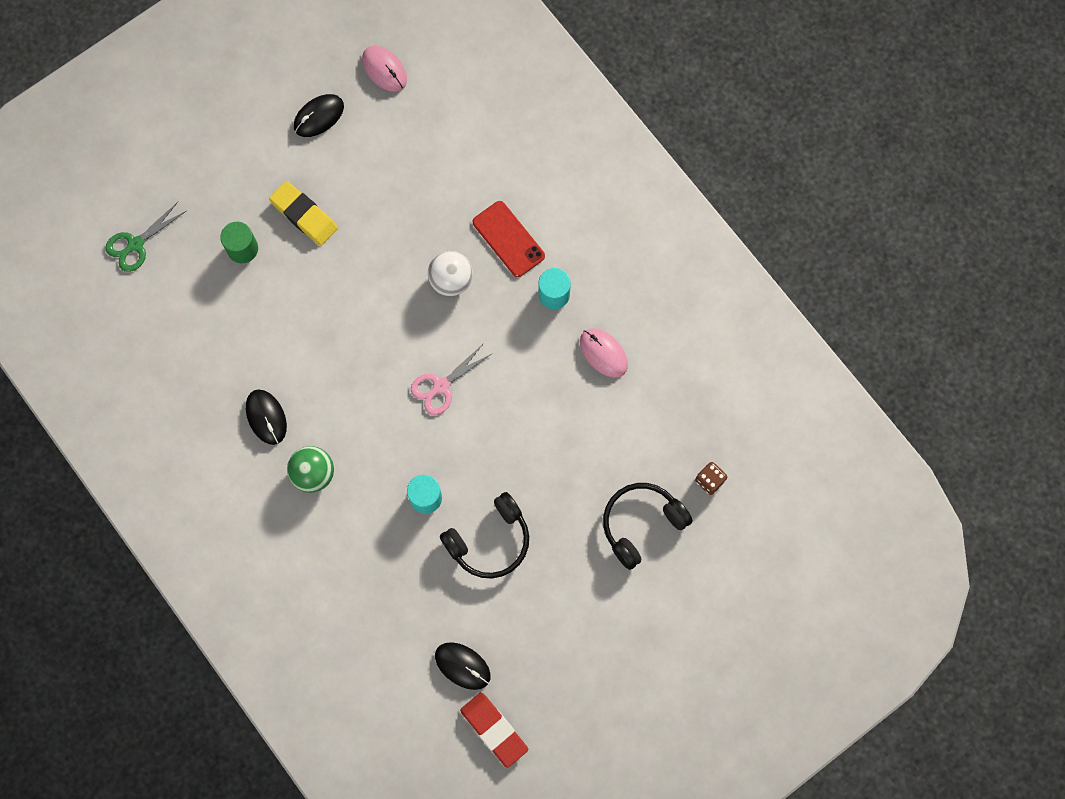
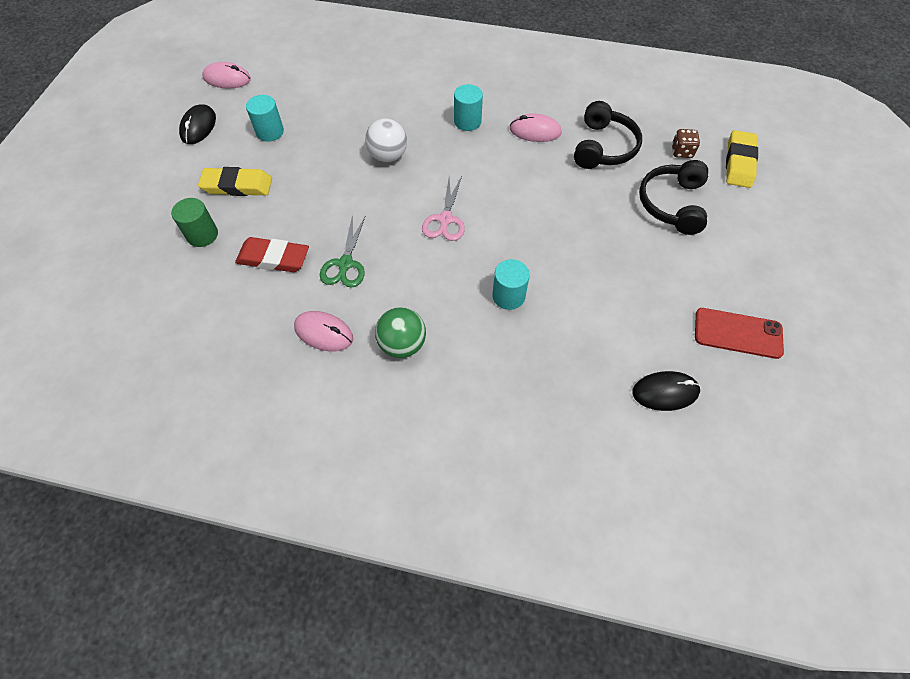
camera: 40 degrees left, 15 degrees down
(136, 244) = (99, 289): green scissors -> green scissors (345, 264)
(266, 417) = (323, 332): black mouse -> pink mouse
(374, 171) = (270, 132): none -> turquoise cylinder
(489, 541) = (586, 289): black headphones -> black headphones (603, 147)
(494, 730) = (742, 420): red eraser -> red eraser (273, 258)
(508, 239) = (405, 112): red phone -> red phone (738, 333)
(747, 532) = (739, 162): none -> yellow eraser

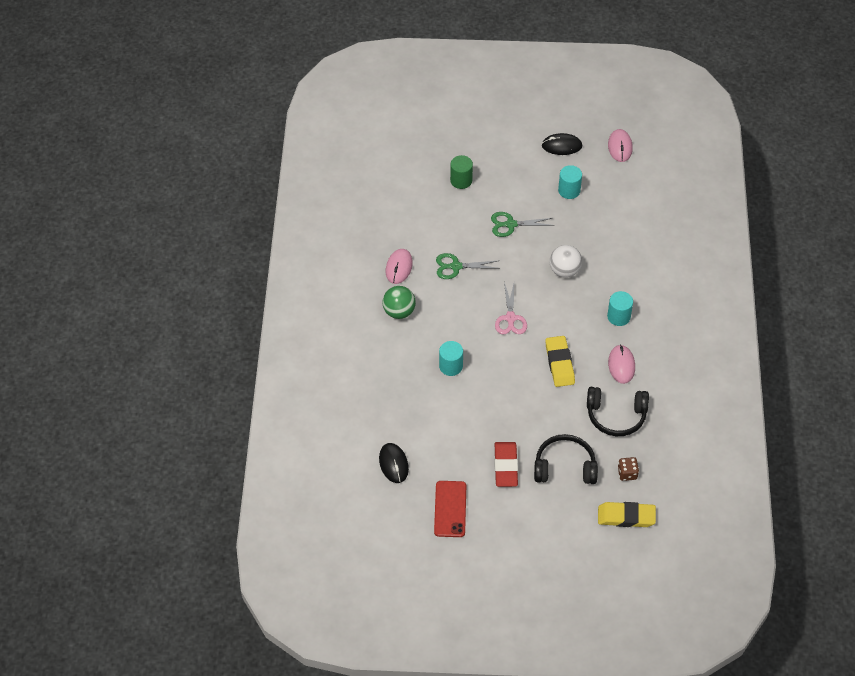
camera: 80 degrees right, 5 degrees down
(237, 185) = (510, 186): yellow eraser -> yellow eraser (559, 363)
(273, 258) = (451, 225): red eraser -> red eraser (505, 466)
(298, 195) = (510, 224): none -> green scissors
(445, 219) = (510, 318): pink scissors -> pink scissors turned 90 degrees counterclockwise

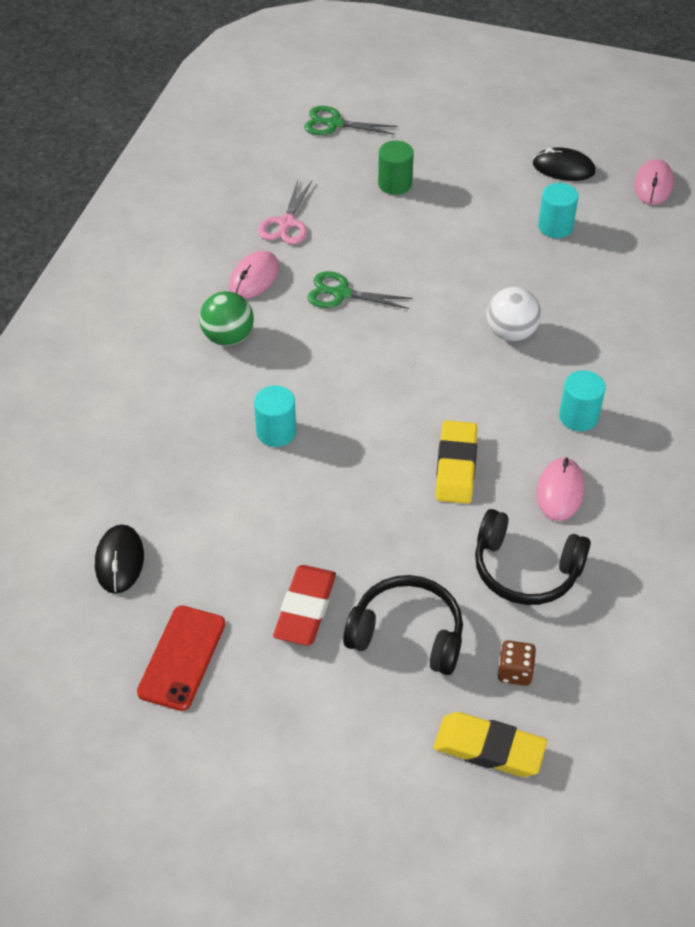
camera: 15 degrees right, 5 degrees down
(510, 224) = (448, 254): green scissors -> green scissors (334, 124)
(510, 318) = (399, 382): pink scissors -> pink scissors (286, 223)

